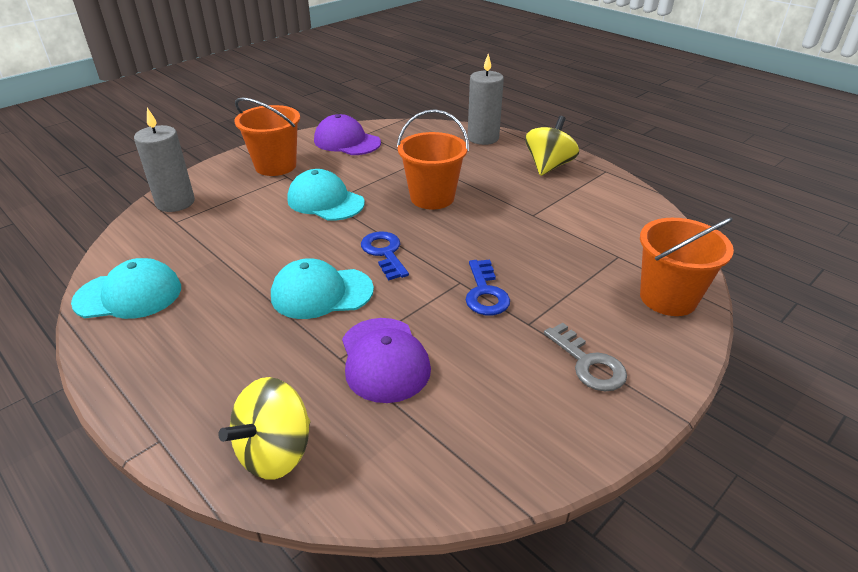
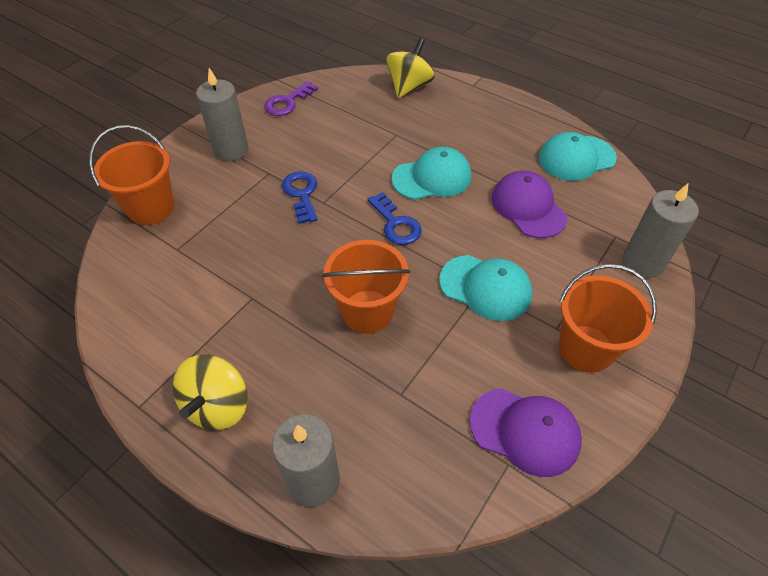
camera: 170 degrees right, 15 degrees up
(384, 359) = (367, 136): purple cap -> purple cap (528, 207)
(506, 446) = (288, 102): none -> purple key
(588, 363) = (231, 150): grey key -> grey candle

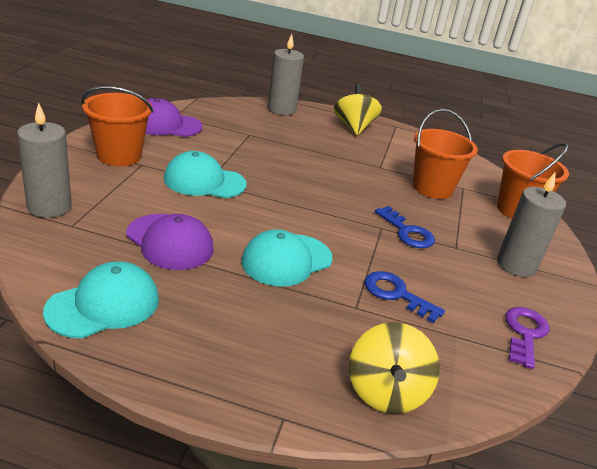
camera: 155 degrees right, 20 degrees down
(367, 311) = (292, 165): orange bucket -> orange bucket (432, 188)
(396, 224) = (302, 217): blue key -> blue key (396, 294)

